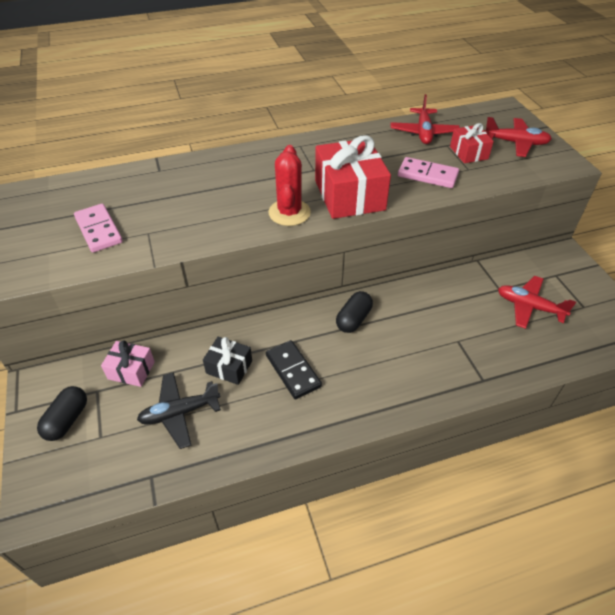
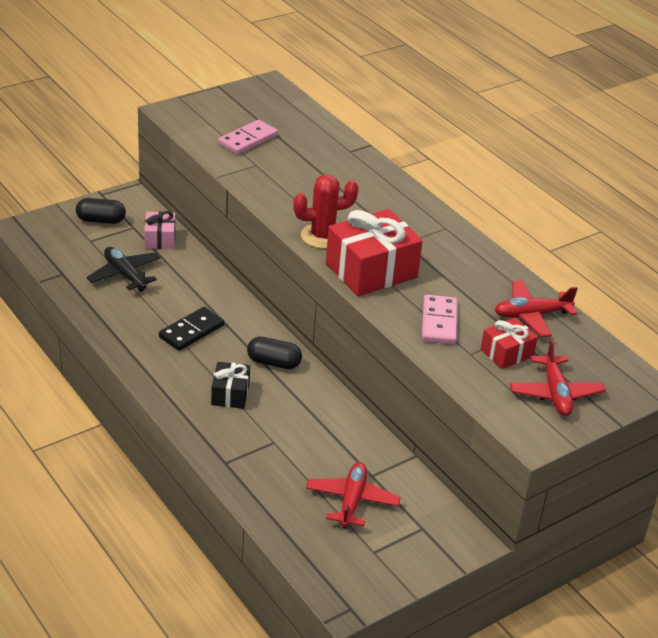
camera: 70 degrees right, 10 degrees down
(229, 367) = (182, 292): black gift -> black gift (230, 394)

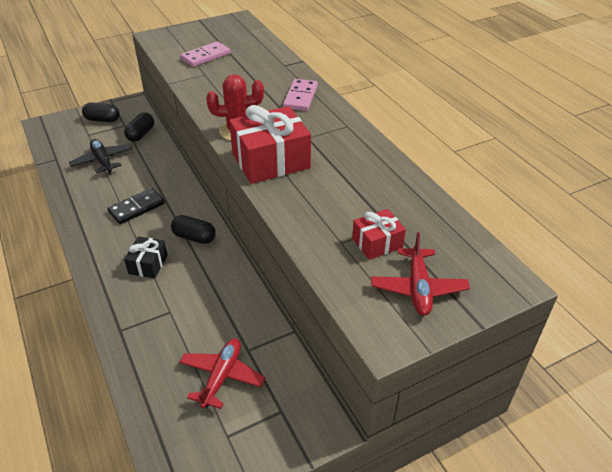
camera: 10 degrees right, 5 degrees up
(160, 239) = (141, 134): pink gift -> black capsule
(439, 322) = (319, 210): pink domino -> pink domino (300, 97)
(531, 315) = (408, 206): red plane -> none

